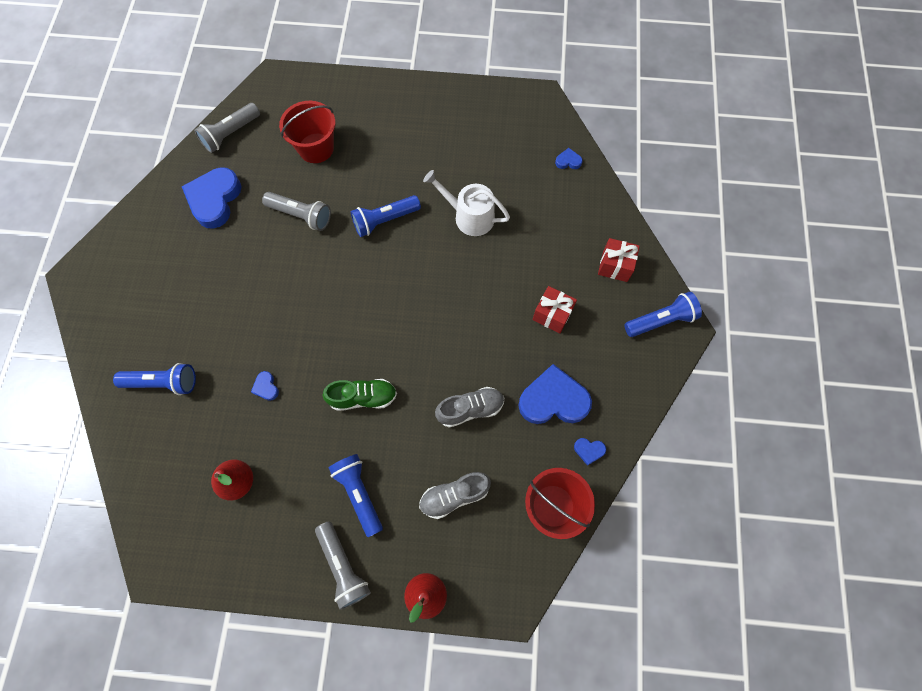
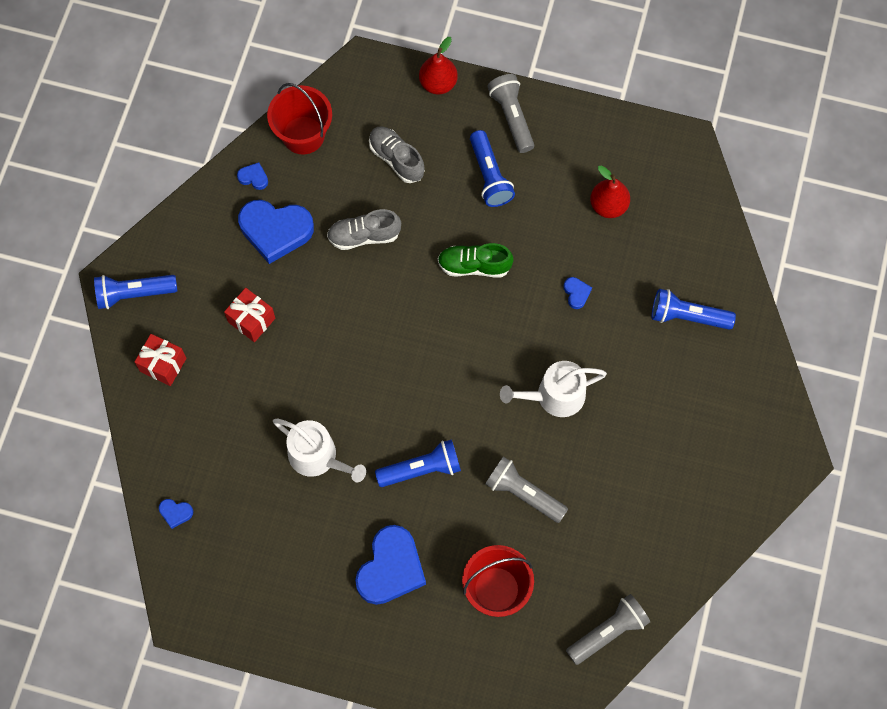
camera: 170 degrees left, 0 degrees up
(214, 200) = (630, 534): blue heart -> blue heart (391, 568)
(280, 294) = (554, 396): none -> white watering can
(454, 496) = (396, 159): grey shoe -> grey shoe turned 120 degrees counterclockwise

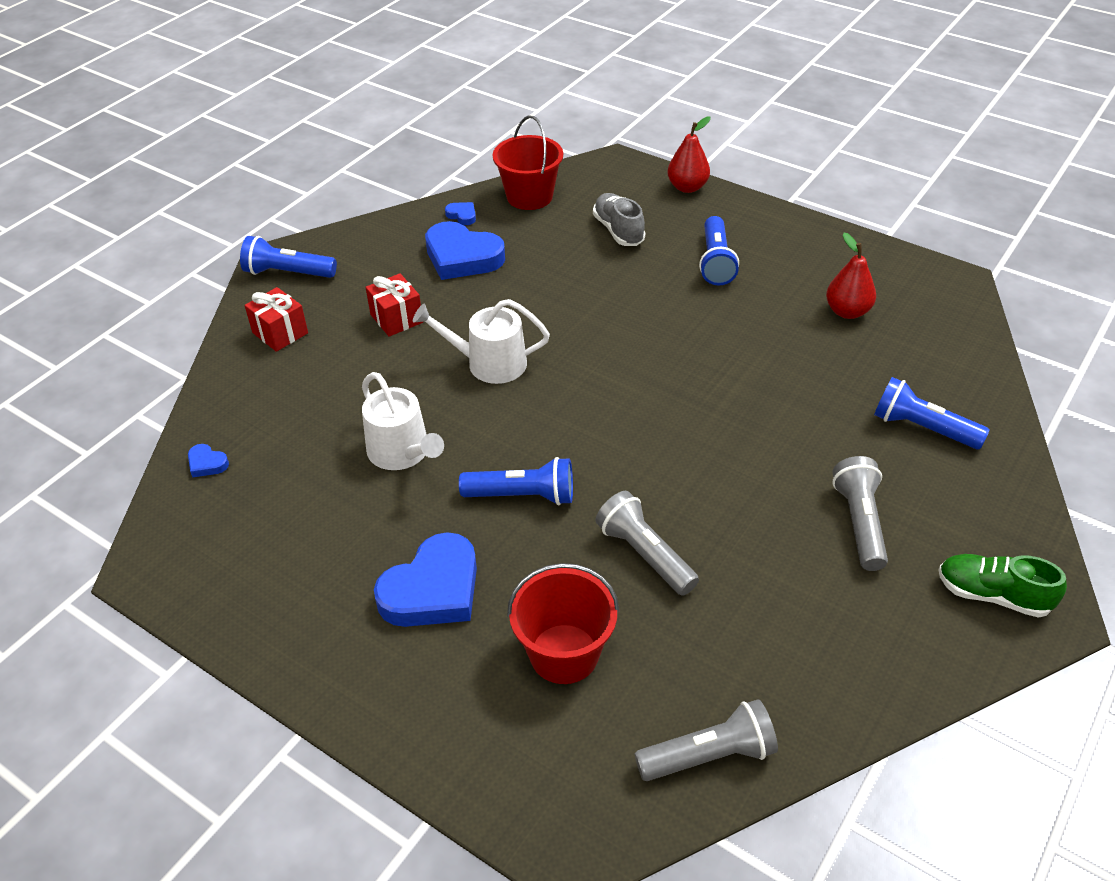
camera: 20 degrees right, 25 degrees down
(364, 236) = (555, 279): grey shoe -> none
(474, 266) = (669, 328): green shoe -> green shoe (992, 595)
(511, 117) = (757, 224): grey flashlight -> grey flashlight (859, 523)
(554, 396) = (723, 465): white watering can -> white watering can (489, 363)
(576, 293) = (784, 377): blue heart -> none

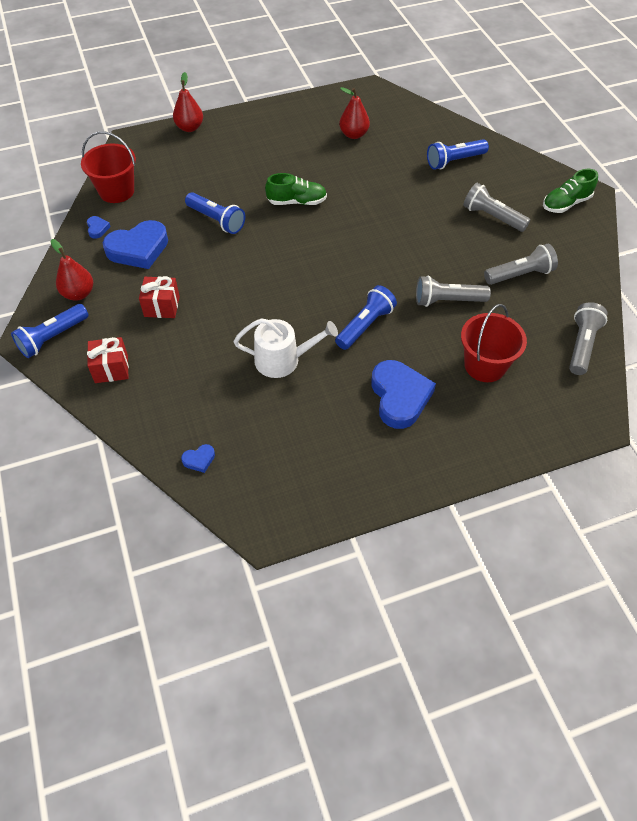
camera: 55 degrees left, 10 degrees up
(360, 255) = (78, 294): none -> red pear
(462, 215) = (97, 228): blue heart -> blue heart turned 90 degrees clockwise
(489, 363) = (247, 286): white watering can -> none
(618, 230) = (194, 174): grey shoe -> none
(667, 328) = (297, 202): none -> green shoe
(716, 262) = (265, 154): blue flashlight -> blue flashlight (217, 220)
(777, 610) = (520, 274): none -> grey flashlight

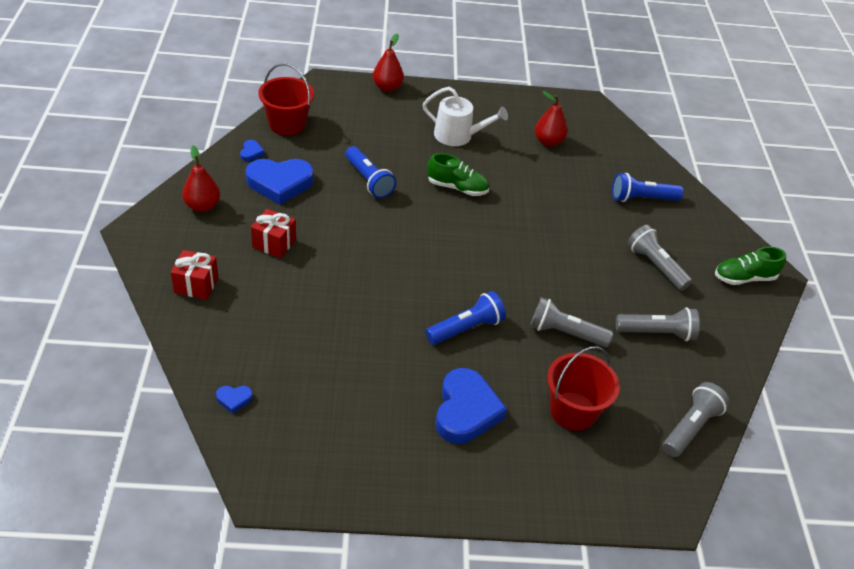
camera: 15 degrees right, 10 degrees down
(52, 338) = (157, 238): blue flashlight -> none
(283, 360) = (365, 333): white watering can -> white watering can (458, 136)

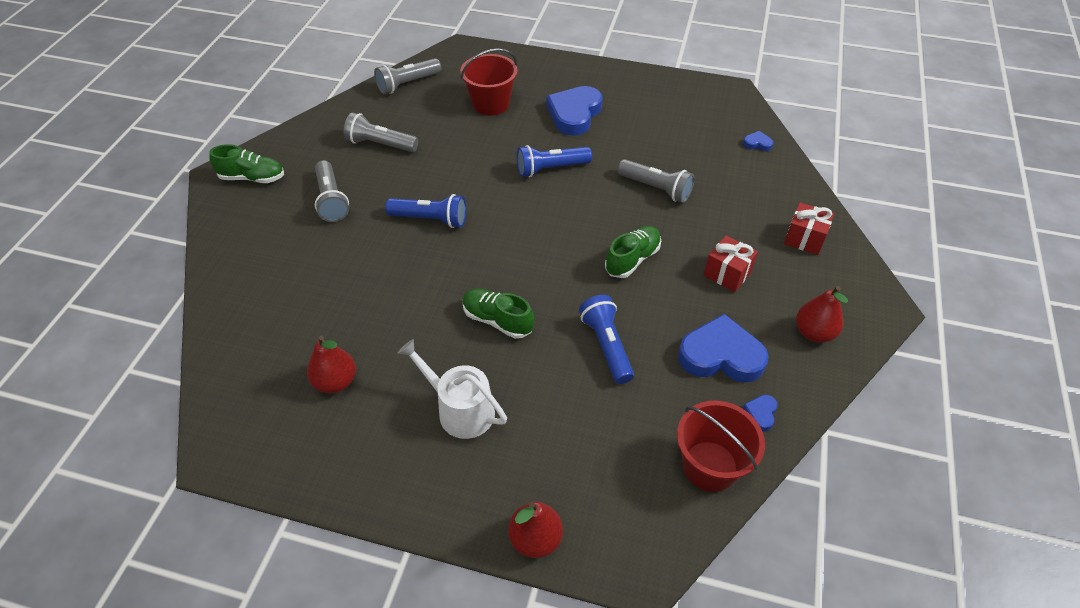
camera: 160 degrees left, 5 degrees up
(361, 246) = (632, 259): none -> green shoe
(565, 333) = (463, 154): grey flashlight -> grey flashlight (656, 188)
(641, 199) = (280, 277): blue flashlight -> blue flashlight (431, 219)

